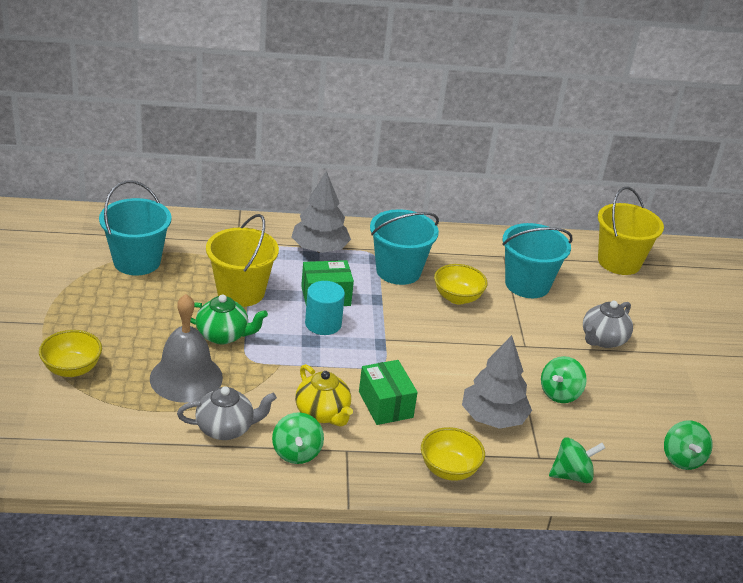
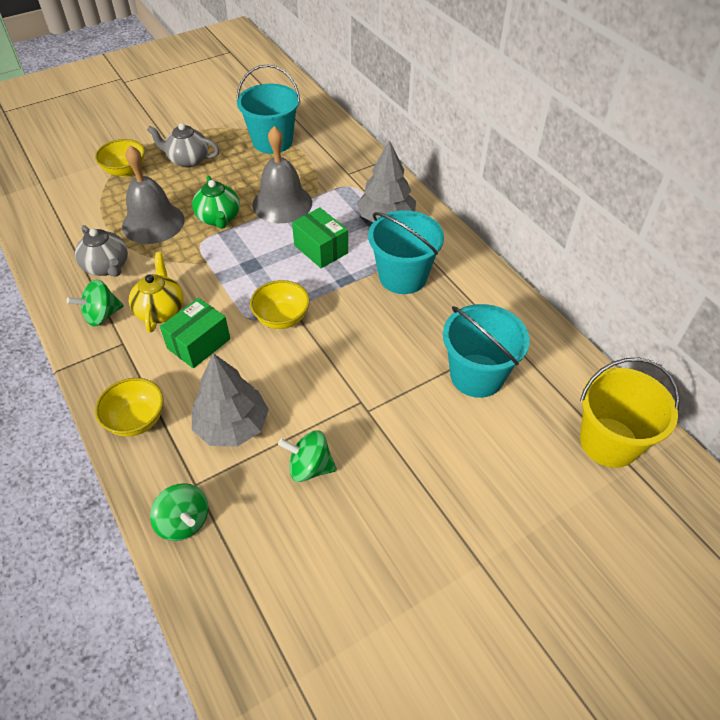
camera: 65 degrees right, 15 degrees up
(241, 292) = (282, 203): yellow bucket -> grey bell
(322, 413) = (160, 310): yellow teapot -> yellow teapot turned 150 degrees clockwise
(323, 324) = (280, 263): turquoise cylinder -> none
(457, 298) = (400, 331): yellow bowl -> yellow bowl (282, 318)
(603, 340) = (438, 475): grey teapot -> grey teapot (188, 160)
(682, 459) = (276, 626): green spinning top -> none

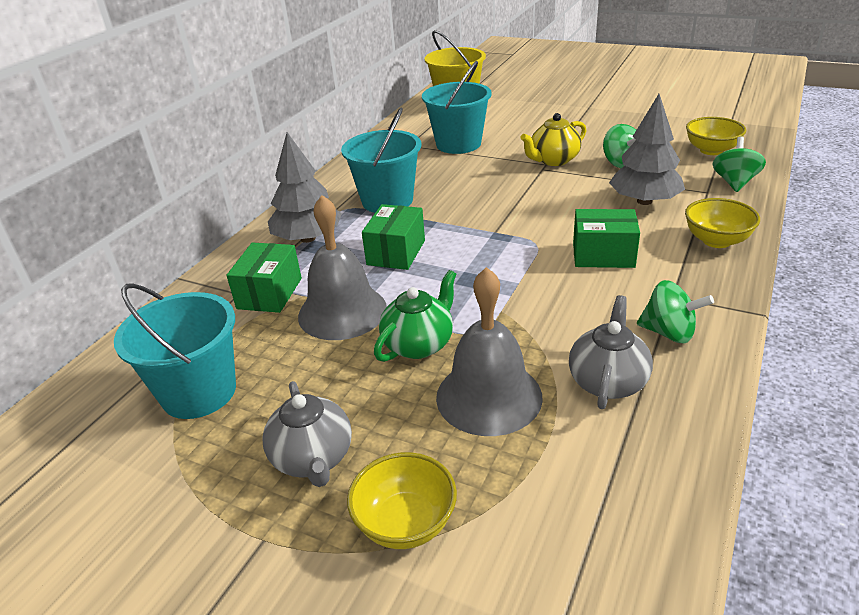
camera: 120 degrees left, 15 degrees down
(160, 310) = (603, 299): yellow teapot -> yellow teapot (553, 160)
(282, 318) = (513, 231): yellow bowl -> yellow bowl (711, 150)
(334, 184) = (269, 293): none -> green box

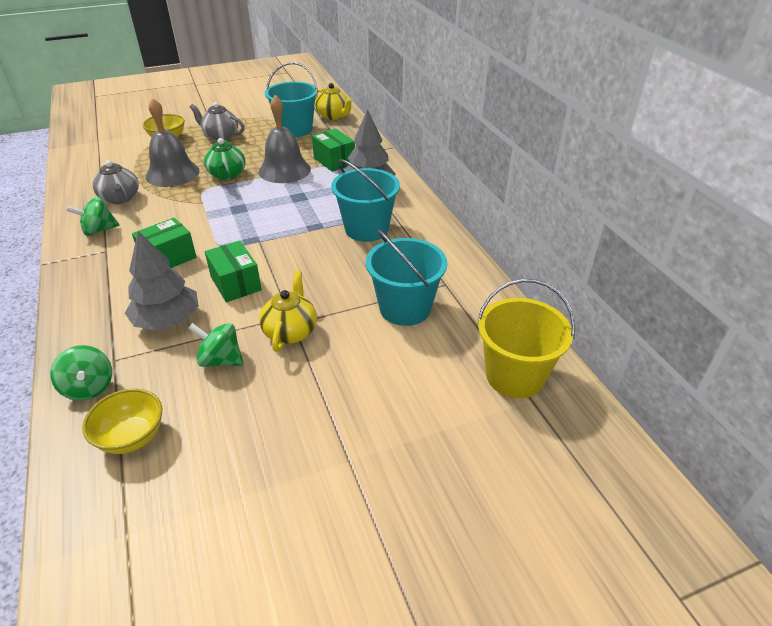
camera: 130 degrees right, 5 degrees up
(100, 390) = (333, 116): none -> yellow teapot
(396, 252) = (303, 203): green box -> green box (235, 283)
(716, 240) = (88, 306): yellow bowl -> none

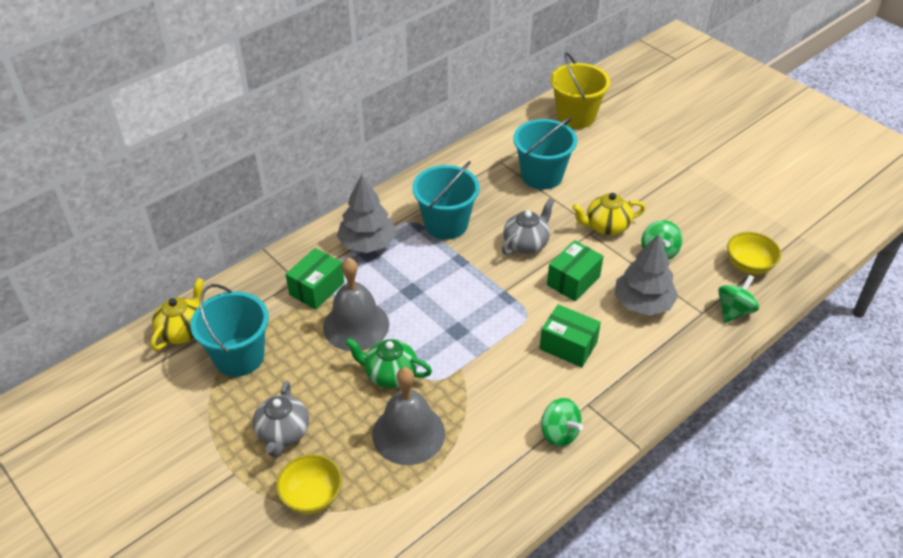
camera: 110 degrees left, 5 degrees up
(120, 198) = (489, 454): grey teapot -> grey teapot (526, 244)
(227, 175) = (390, 374): green teapot -> green teapot turned 135 degrees counterclockwise

